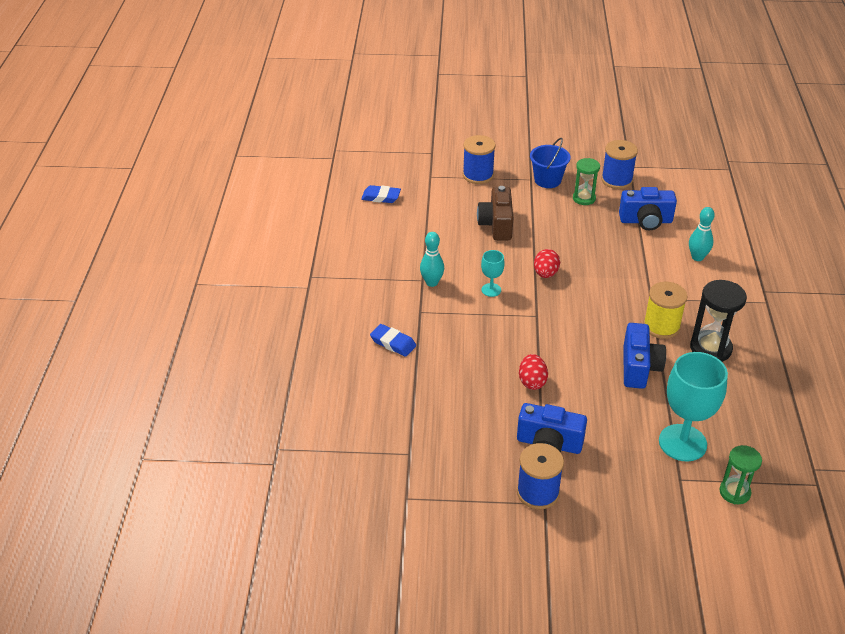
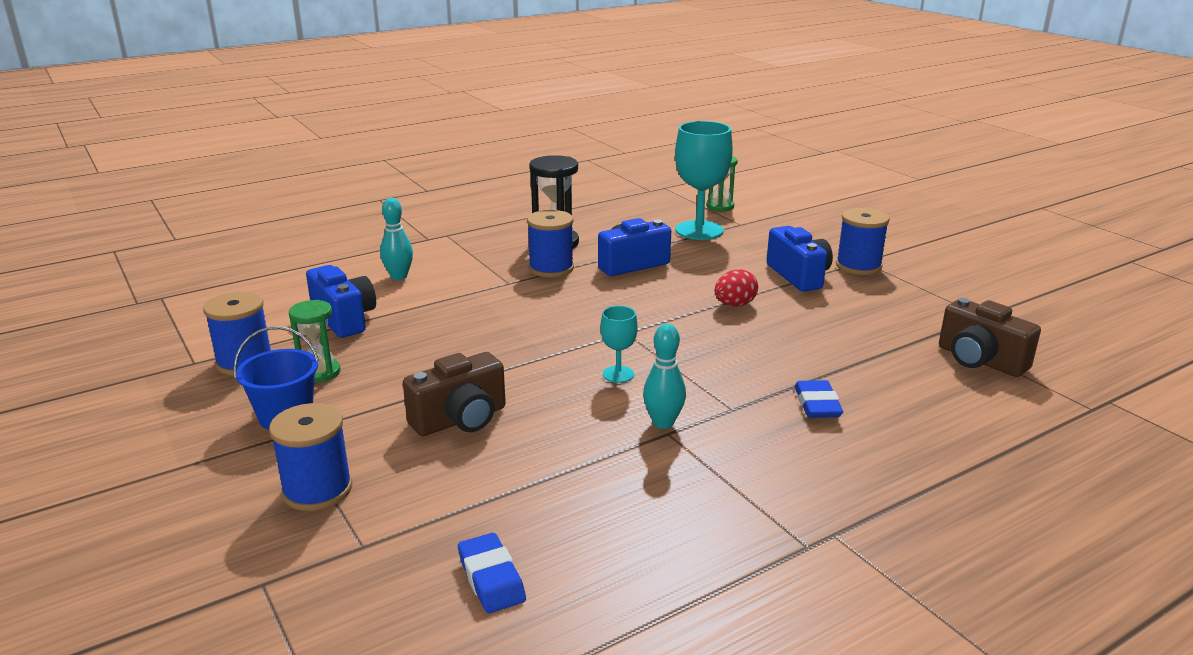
camera: 125 degrees left, 15 degrees down
(363, 444) = (979, 360): none -> brown camera
(545, 274) = (537, 349): red egg -> none
(661, 326) = (551, 268): yellow spool -> blue spool

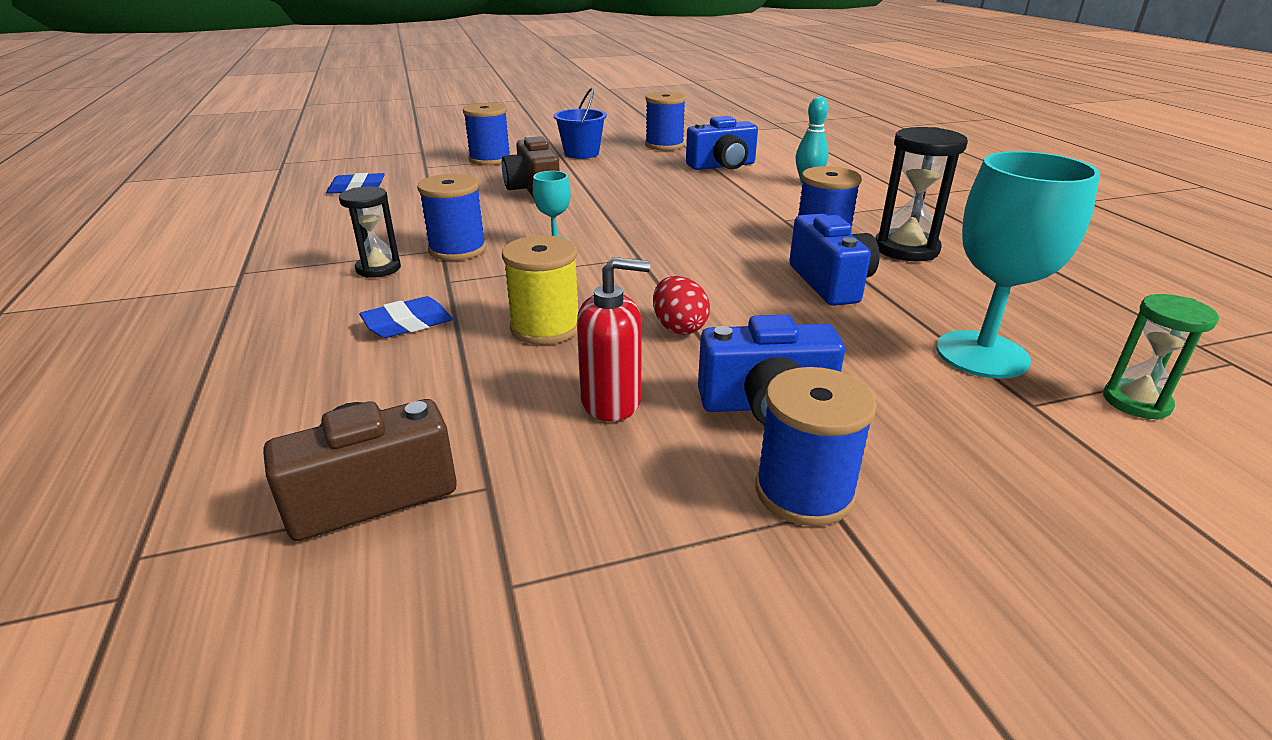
camera: 105 degrees right, 5 degrees up
(320, 373) = (635, 160): green hourglass -> none
(663, 423) = (457, 249): turquoise bowling pin -> blue spool
(735, 455) = (378, 268): none -> black hourglass
(773, 348) = (545, 327): none -> yellow spool
(817, 404) = (408, 324): blue eraser -> blue eraser turned 45 degrees counterclockwise
(836, 314) = (611, 401): none -> red soap dispenser

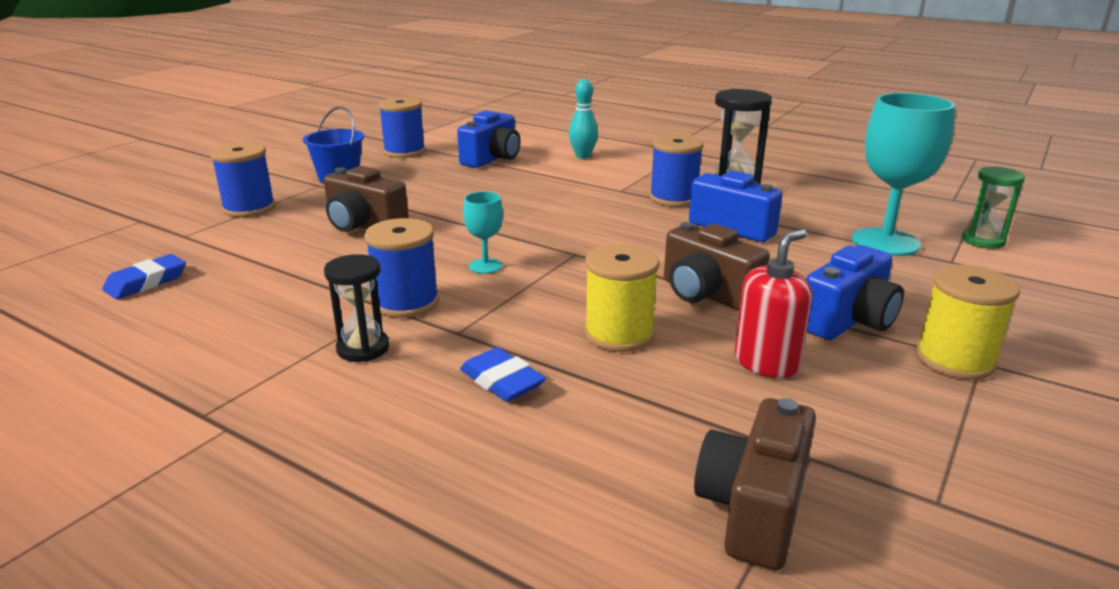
camera: 40 degrees left, 5 degrees down
(408, 324) = (502, 381): blue eraser -> blue eraser turned 60 degrees counterclockwise
(679, 327) = (707, 294): red egg -> brown camera
(804, 491) = (954, 360): blue spool -> yellow spool

